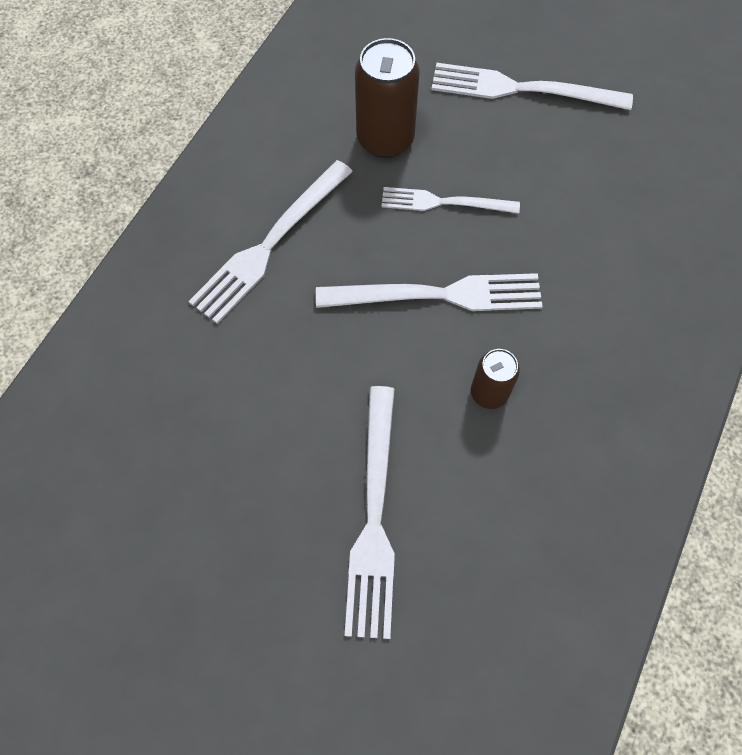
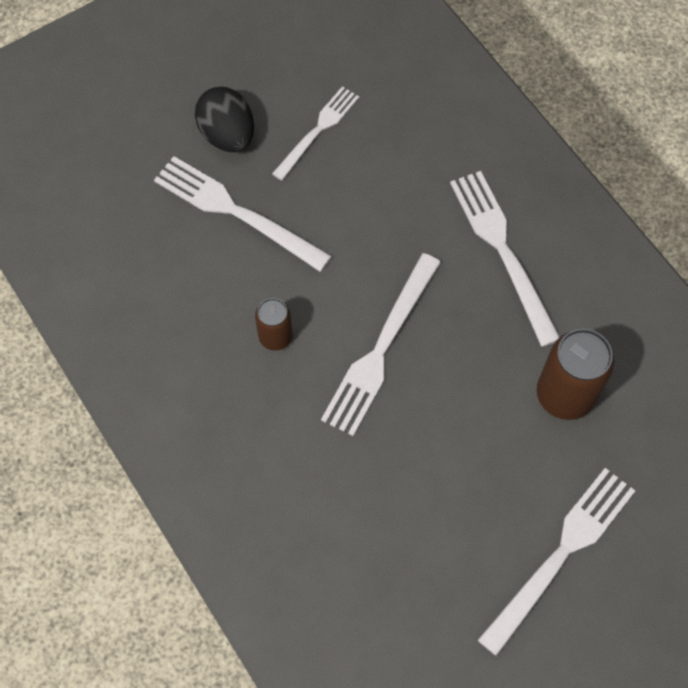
camera: 120 degrees right, 0 degrees up
(279, 589) = (227, 135): none -> black egg
(444, 202) = (468, 405): white fork -> white fork (318, 130)

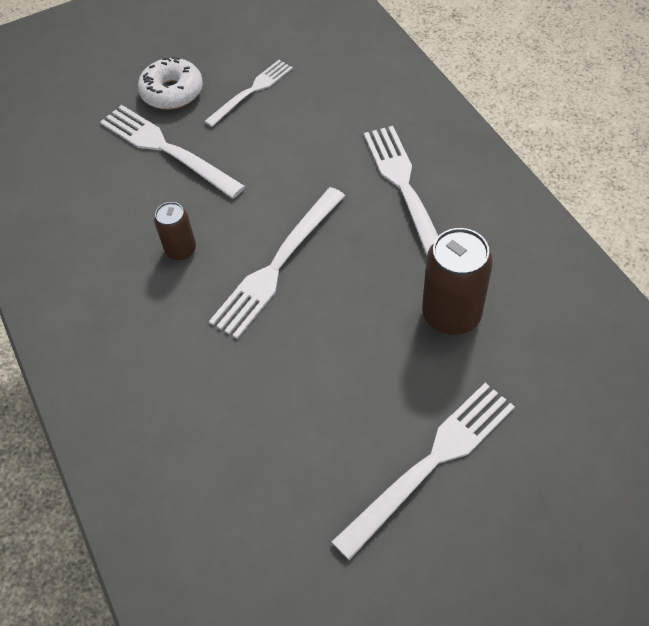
camera: 10 degrees right, 10 degrees down
(227, 135) = (172, 92): black egg -> white donut

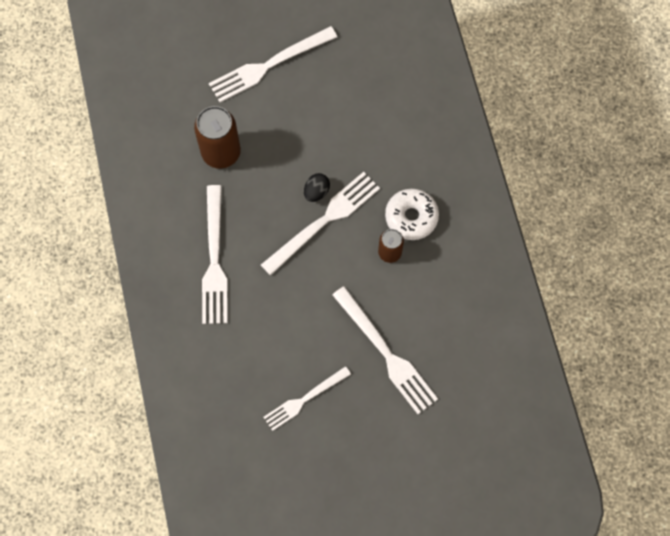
camera: 170 degrees left, 15 degrees up
(172, 92) = (372, 419): white donut -> white donut (411, 217)
(298, 297) = (316, 192): none -> black egg

